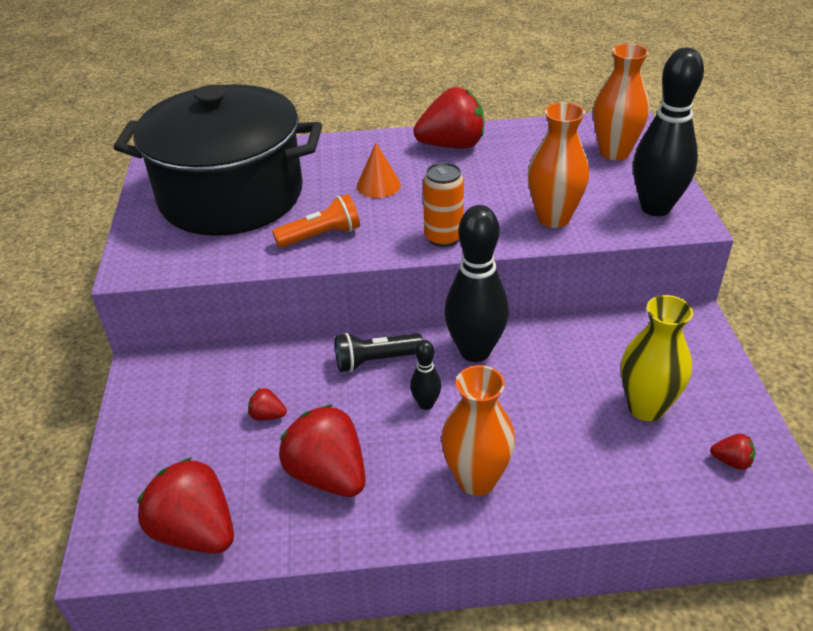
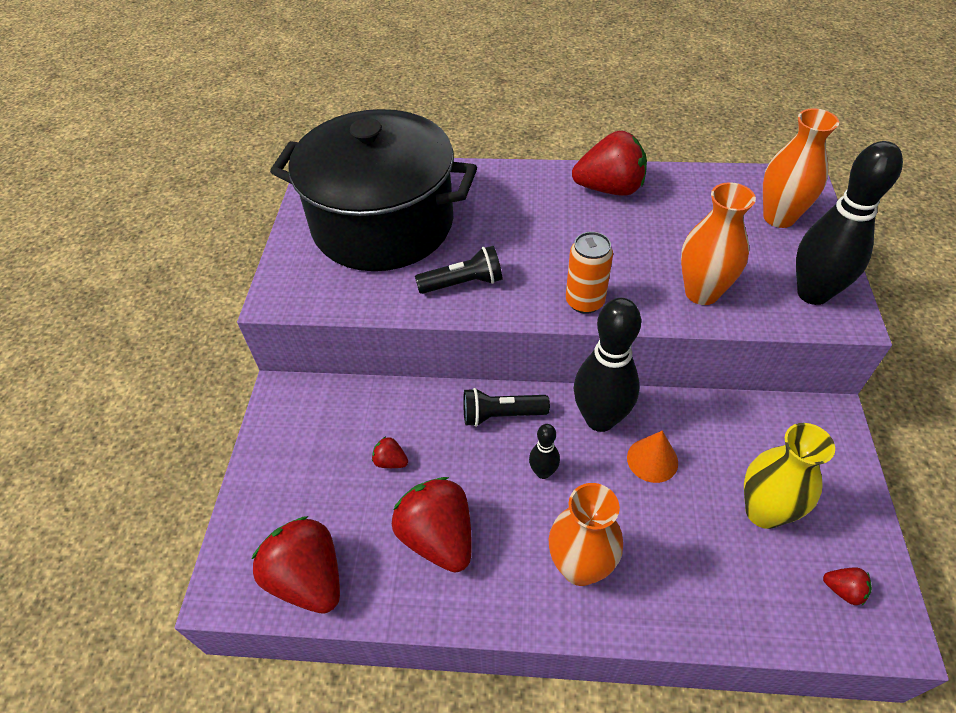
camera: 10 degrees right, 10 degrees up
(321, 236) = (463, 283): orange flashlight -> black flashlight
(378, 185) = (528, 229): orange cone -> orange cone (652, 460)

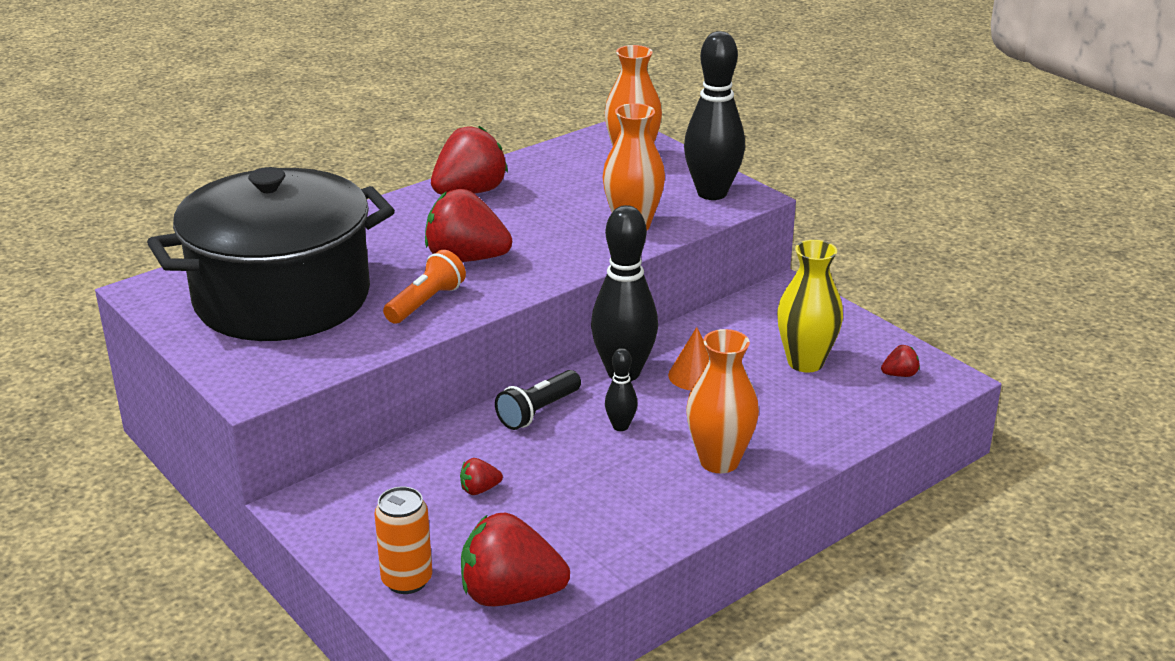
camera: 45 degrees left, 20 degrees down
(438, 537) = (588, 508): red strawberry -> red strawberry (466, 259)
(463, 283) = (426, 302): black flashlight -> orange flashlight
(584, 302) = (549, 269): orange can -> orange can (407, 580)

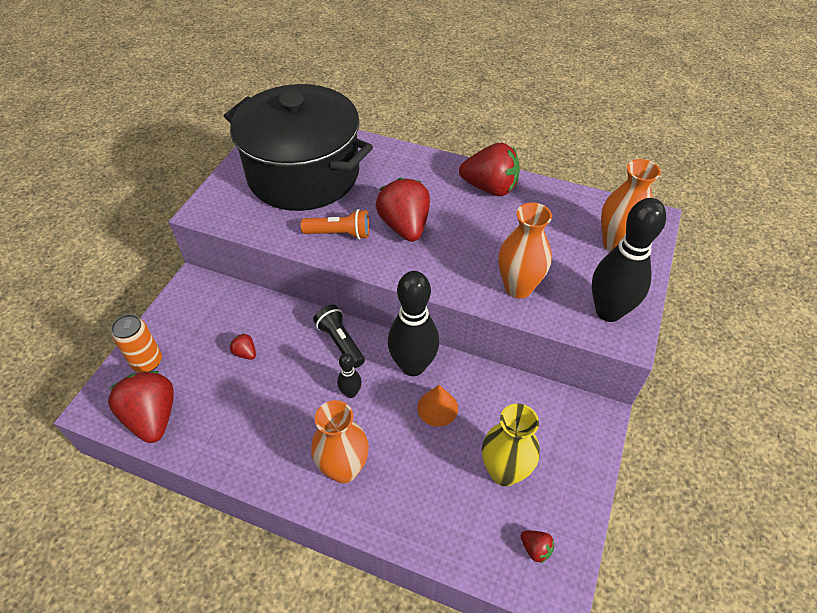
camera: 60 degrees right, 20 degrees up
(538, 412) = (340, 342): black flashlight -> black flashlight turned 45 degrees clockwise

